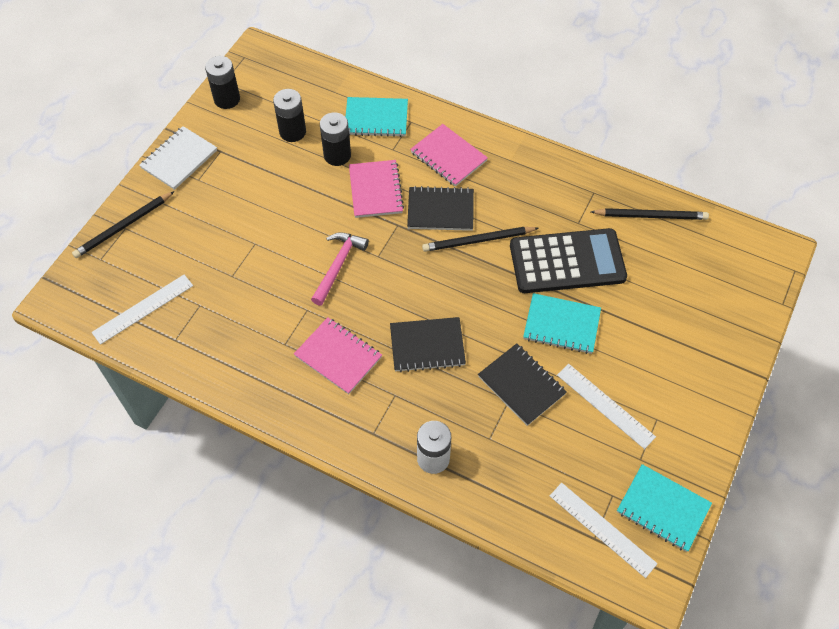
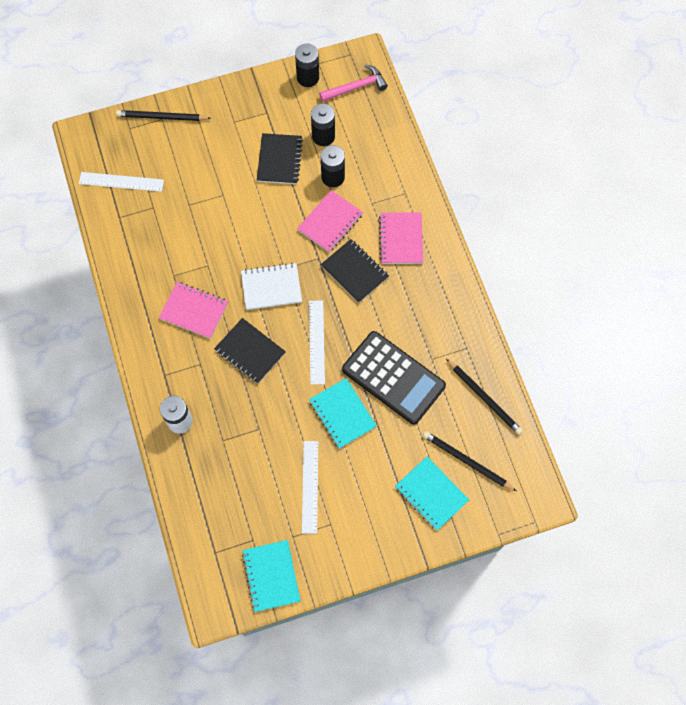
camera: 45 degrees right, 10 degrees up
(179, 159) = (237, 97): white notebook -> white notebook (271, 287)
(338, 265) = (254, 253): pink hammer -> pink hammer (356, 87)
(338, 356) = (194, 311): pink notebook -> pink notebook turned 60 degrees counterclockwise
(376, 118) = (385, 171): turquoise notebook -> turquoise notebook (431, 494)
(478, 240) = (355, 313): black pencil -> black pencil (467, 461)
(521, 385) = (276, 427): black notebook -> black notebook (279, 160)
(602, 529) = (225, 552): white ruler -> white ruler (317, 342)

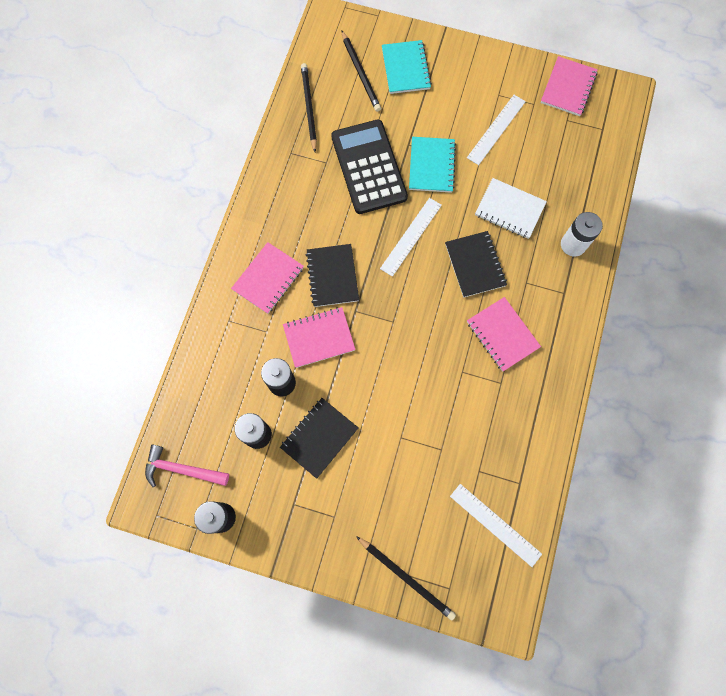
camera: 145 degrees left, 5 degrees up
(271, 287) = (417, 310): white notebook -> white notebook (509, 209)
(271, 576) = (568, 88): turquoise notebook -> pink notebook

